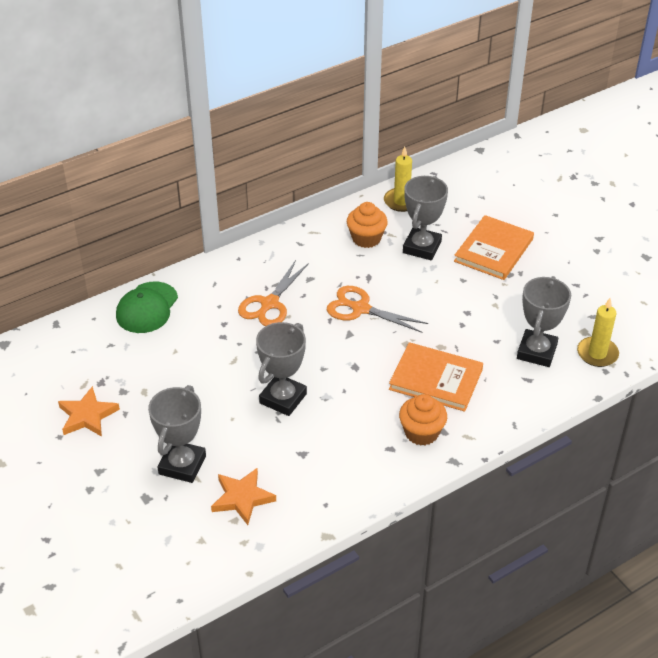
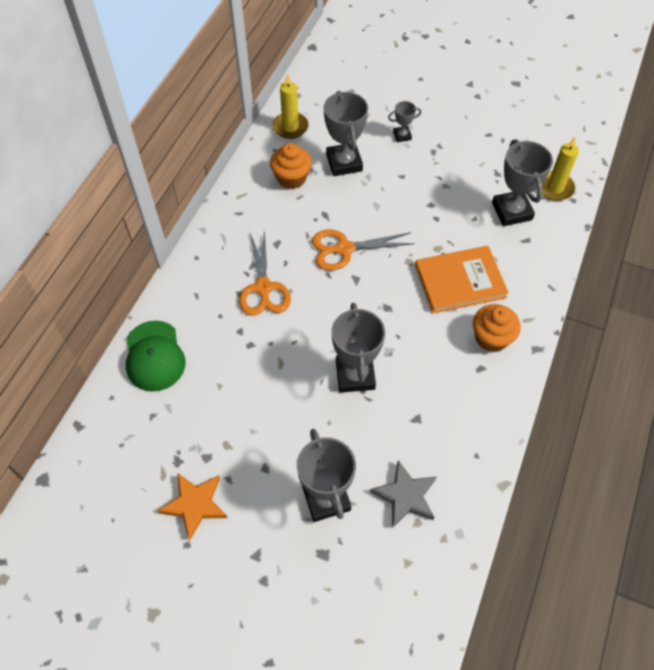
camera: 35 degrees left, 15 degrees up
(242, 498) = (405, 496): orange star -> grey star
(493, 250) = (402, 135): orange book -> grey trophy

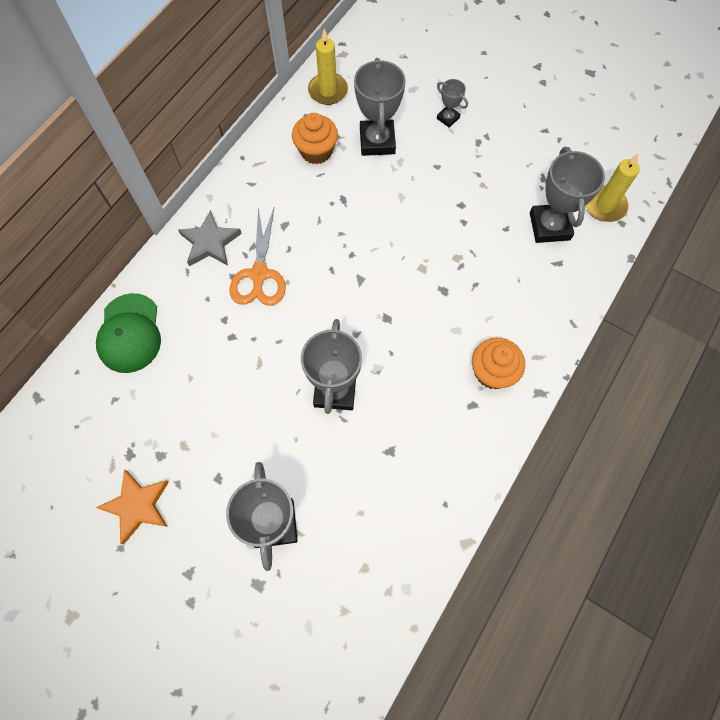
camera: 10 degrees right, 10 degrees up
(344, 249) = (356, 242): orange scissors -> none
(402, 135) = (448, 118): grey trophy -> grey trophy turned 45 degrees clockwise
(405, 496) = (358, 536): grey star -> grey star (210, 242)
(460, 281) = (473, 300): orange book -> none

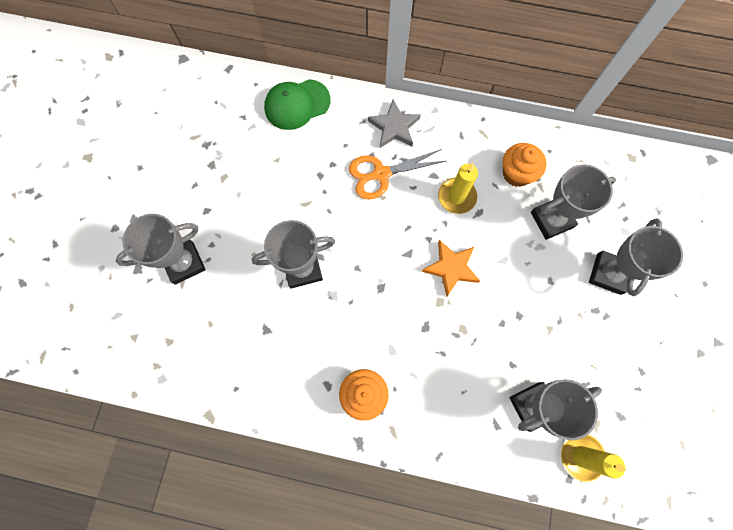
camera: 70 degrees right, 5 degrees up
(137, 506) = (171, 165): orange star -> orange star (451, 268)
(328, 91) = (584, 160): yellow candle -> yellow candle (456, 197)
(448, 118) = (608, 274): grey trophy -> grey trophy, size x1.97

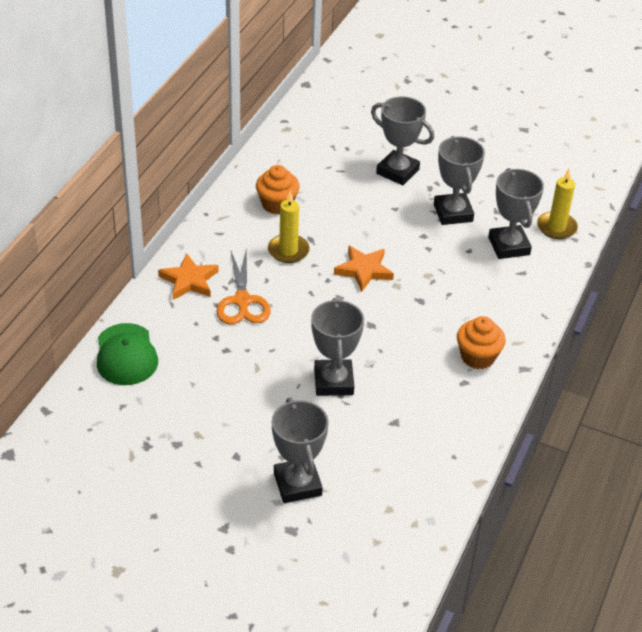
camera: 80 degrees left, 30 degrees down
(394, 127) = (189, 280): grey star -> orange star
(551, 220) = (334, 193): grey trophy -> grey trophy (453, 213)

